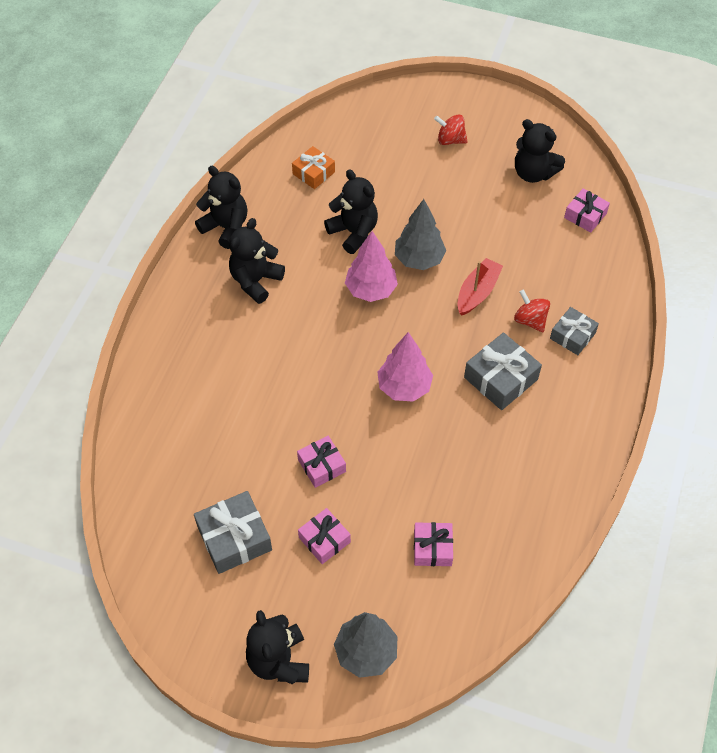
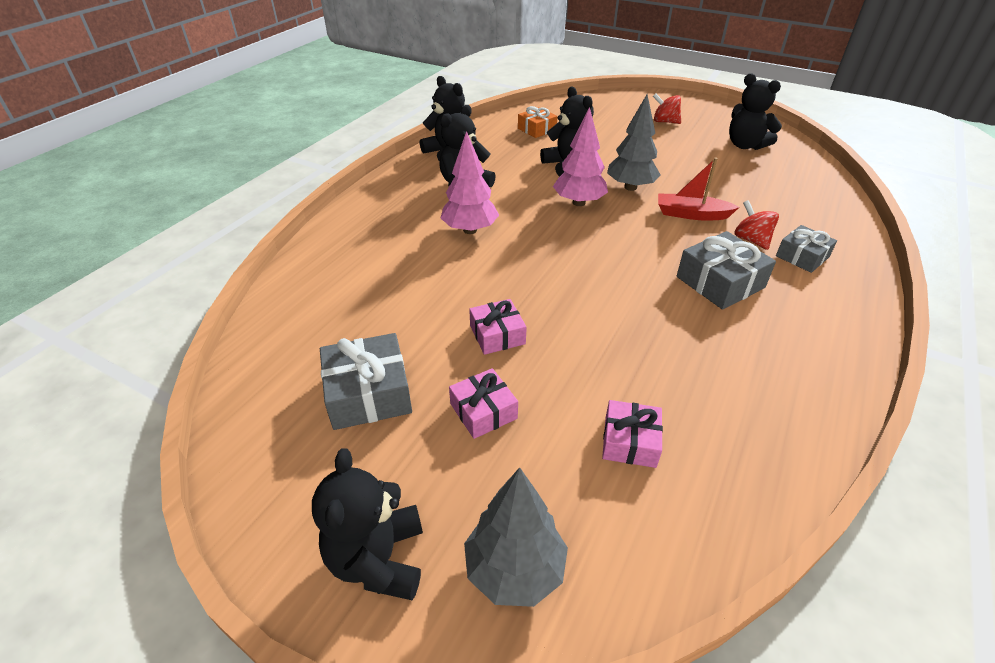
camera: 10 degrees right, 15 degrees down
(404, 387) = (606, 277): pink tree -> pink tree (470, 230)
(477, 292) = (691, 214): red boat -> red boat turned 120 degrees counterclockwise
(585, 215) = (802, 174): pink gift -> none

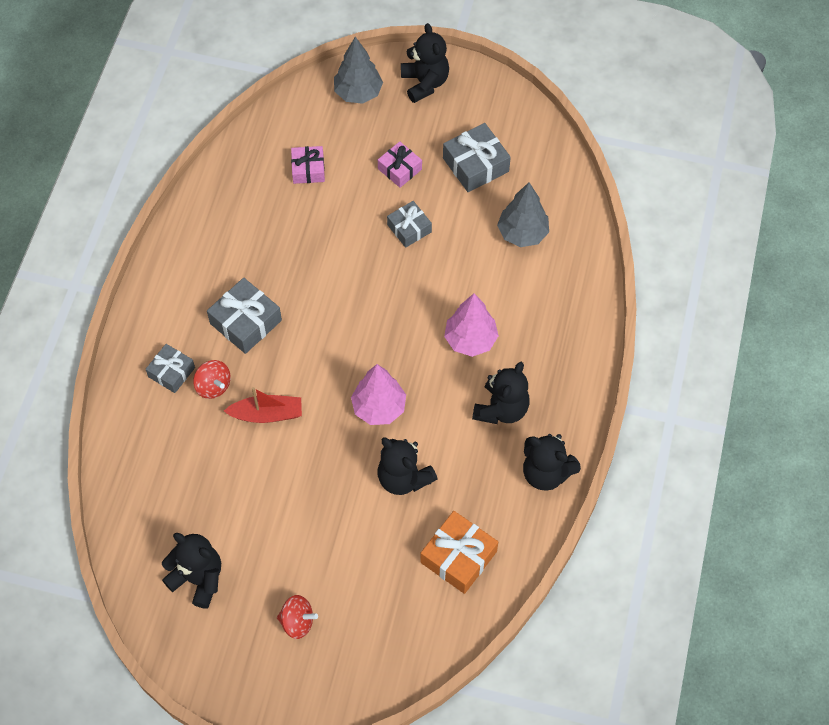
camera: 165 degrees right, 20 degrees up
(497, 334) = (409, 228): pink gift -> grey gift
(537, 129) = (458, 557): orange gift -> orange gift, size x1.54
(630, 187) = (330, 449): grey tree -> grey tree (522, 233)

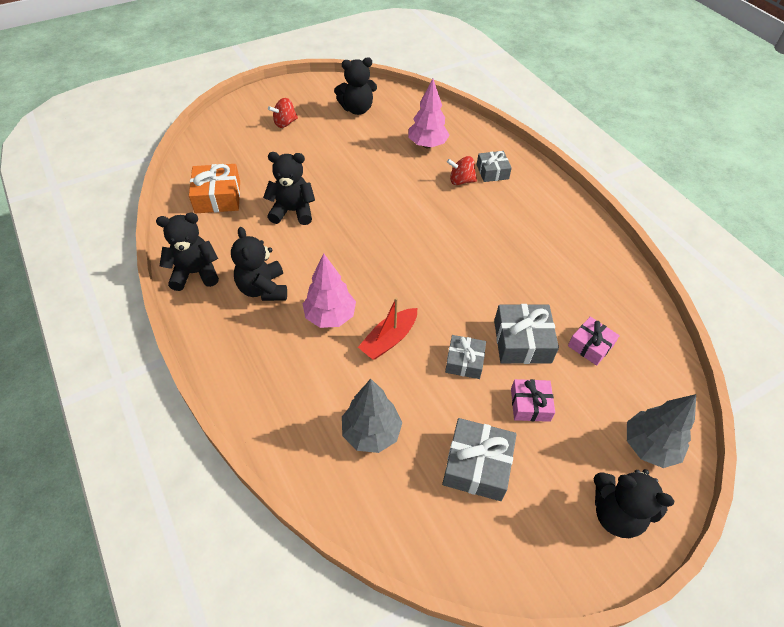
camera: 135 degrees right, 10 degrees down
(246, 322) = (489, 222): grey gift -> grey gift (522, 341)
(267, 414) = (413, 188): red boat -> red boat (389, 339)
(379, 408) = (349, 234): pink tree -> pink tree (427, 145)

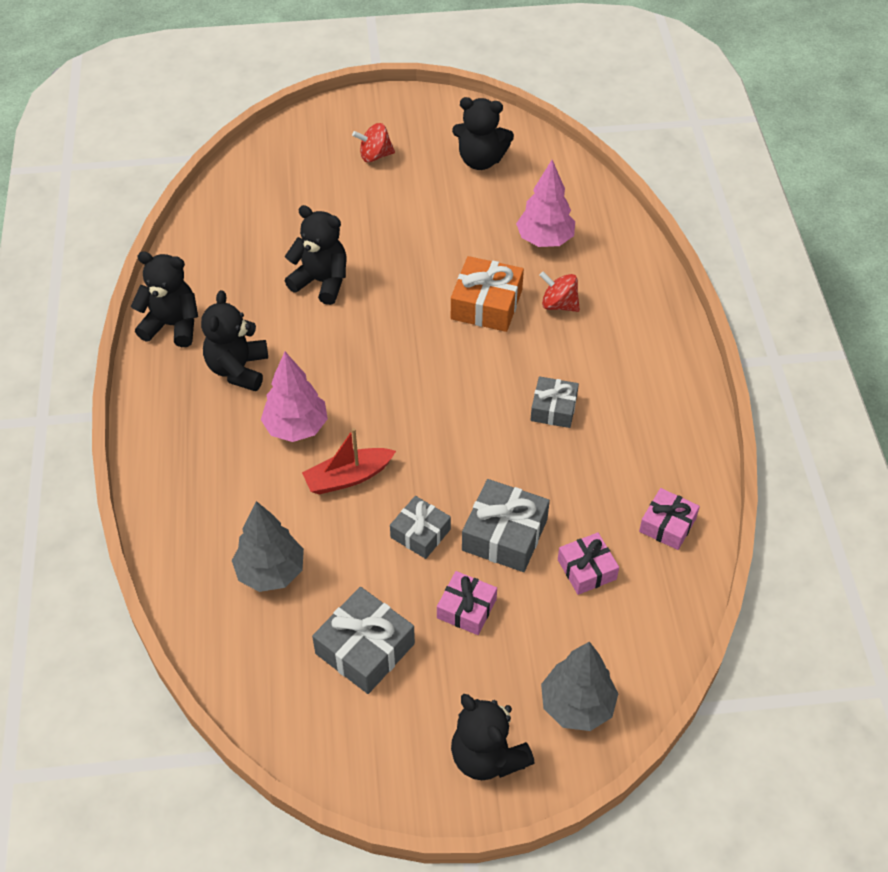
camera: 25 degrees right, 0 degrees up
(217, 197) = (242, 236): orange gift -> orange gift (486, 304)
(492, 172) = (610, 304): grey gift -> grey gift (553, 408)
(619, 297) = (667, 525): none -> pink gift

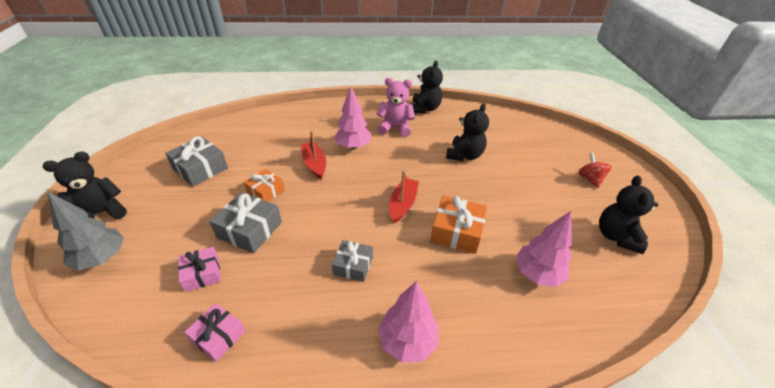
camera: 90 degrees right, 10 degrees down
(238, 369) = (395, 128): black teddy bear -> pink teddy bear
(270, 572) = (262, 139): grey tree -> none
(420, 533) = (266, 191): grey gift -> orange gift
(439, 359) = (402, 204): none -> red boat
(466, 609) = (203, 209): pink gift -> none
(558, 304) = (463, 278): red spinning top -> none
(644, 356) = (407, 341): none -> pink tree

